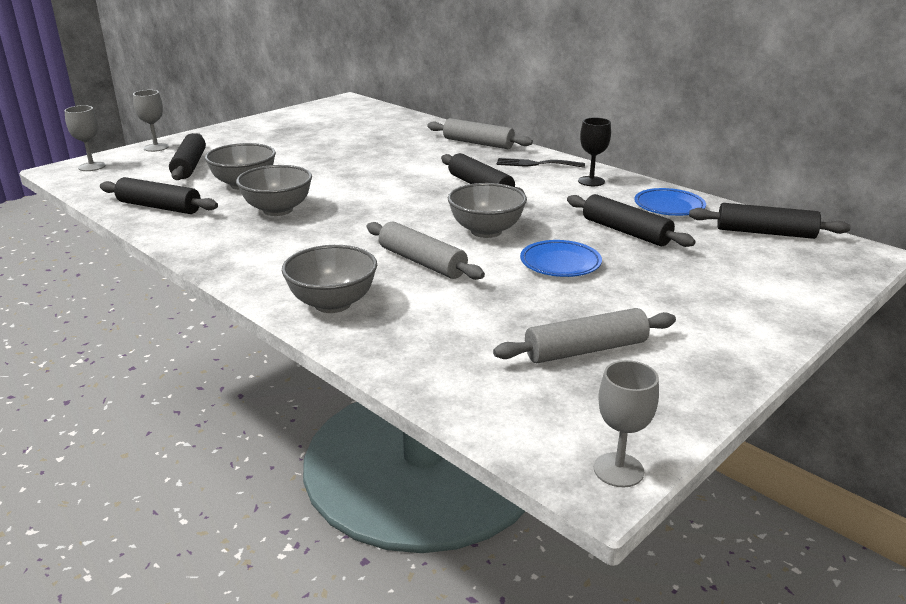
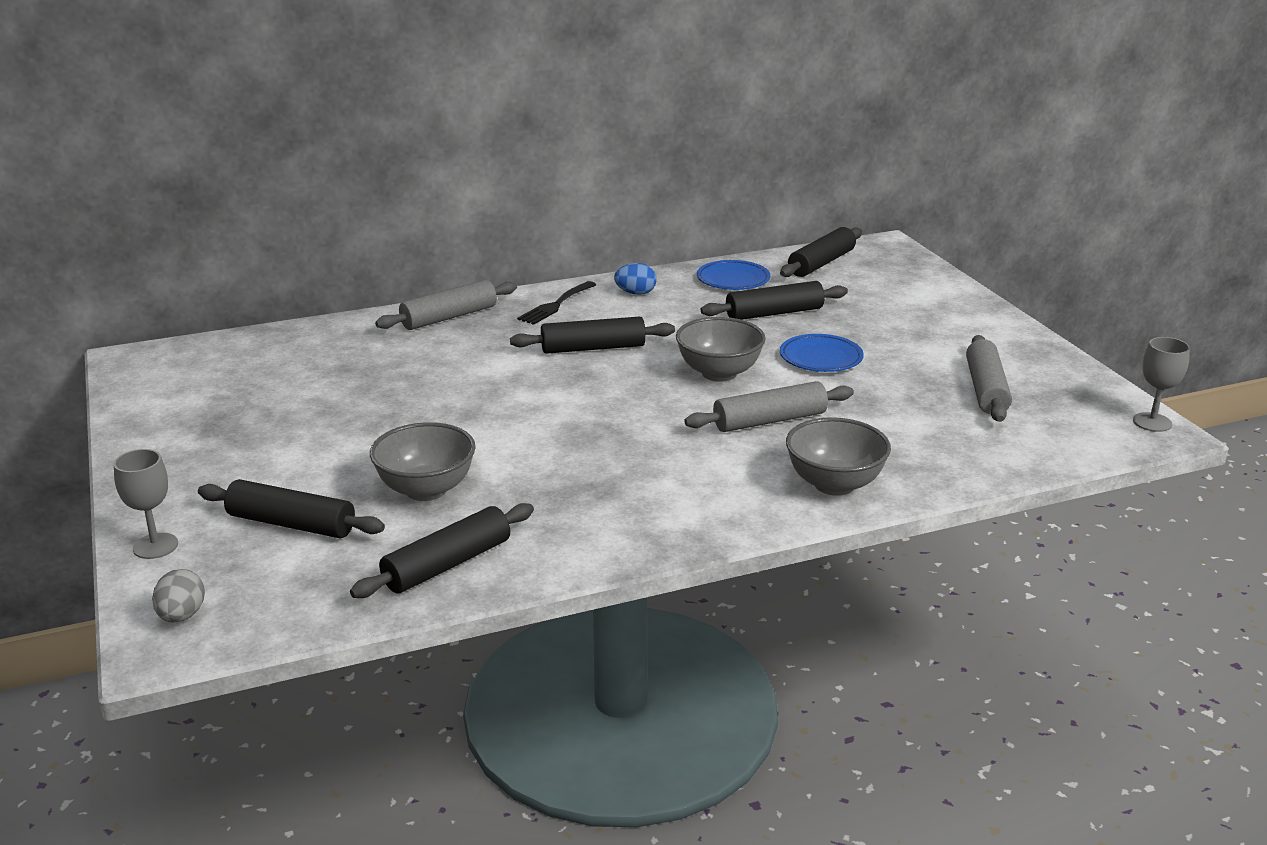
camera: 65 degrees left, 0 degrees up
(92, 166) = (182, 616): grey goblet -> grey egg
(278, 210) = (546, 478): grey bowl -> none
(591, 181) = (635, 293): black goblet -> blue egg

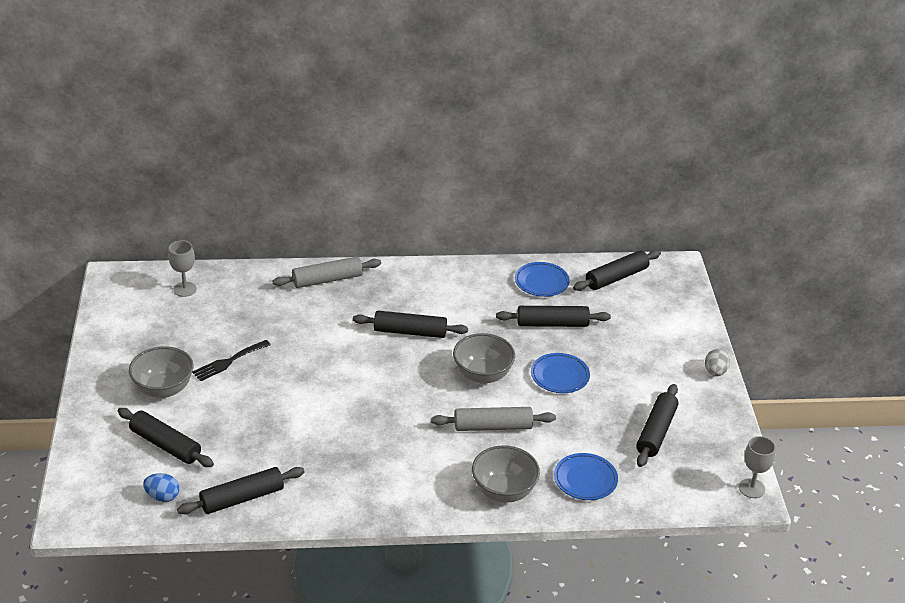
camera: 15 degrees right, 10 degrees up
(155, 546) = (85, 444): grey goblet -> grey goblet (185, 289)
(182, 616) = (86, 499): grey egg -> grey egg (715, 372)
(426, 490) = (252, 436): grey bowl -> grey bowl (164, 389)
(555, 305) = (404, 282): black fork -> black fork (228, 362)
(635, 293) = (465, 282): blue egg -> blue egg (162, 496)
(935, 452) = (585, 480): none -> blue plate
(986, 390) = (656, 432): grey rolling pin -> black rolling pin

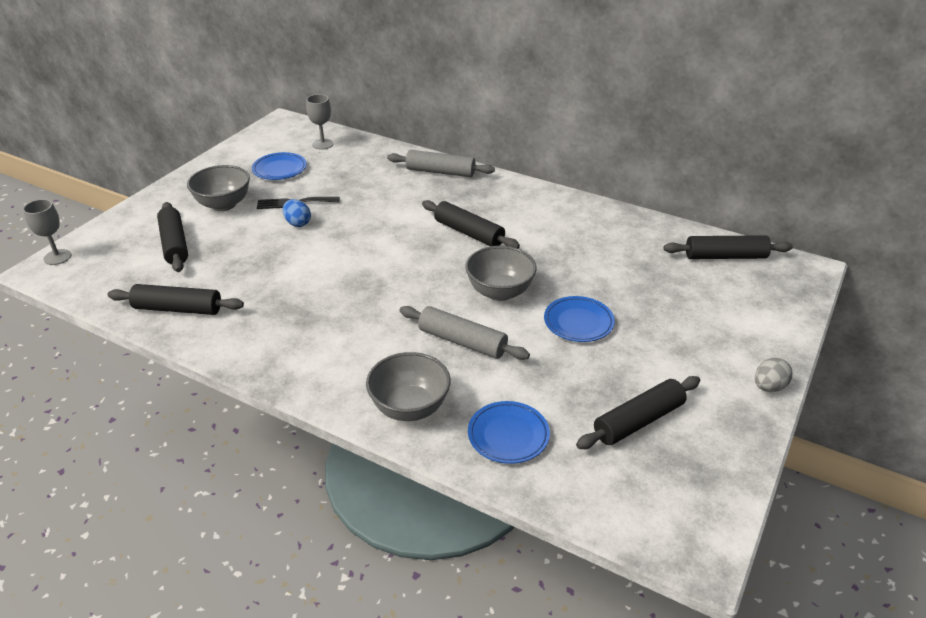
camera: 35 degrees right, 0 degrees up
(162, 496) = (123, 281): blue egg -> blue egg (298, 223)
(541, 282) = (639, 235): blue plate -> blue plate (279, 169)
(552, 324) = (616, 273): black rolling pin -> none
(751, 488) = (710, 542): grey goblet -> grey goblet (57, 257)

